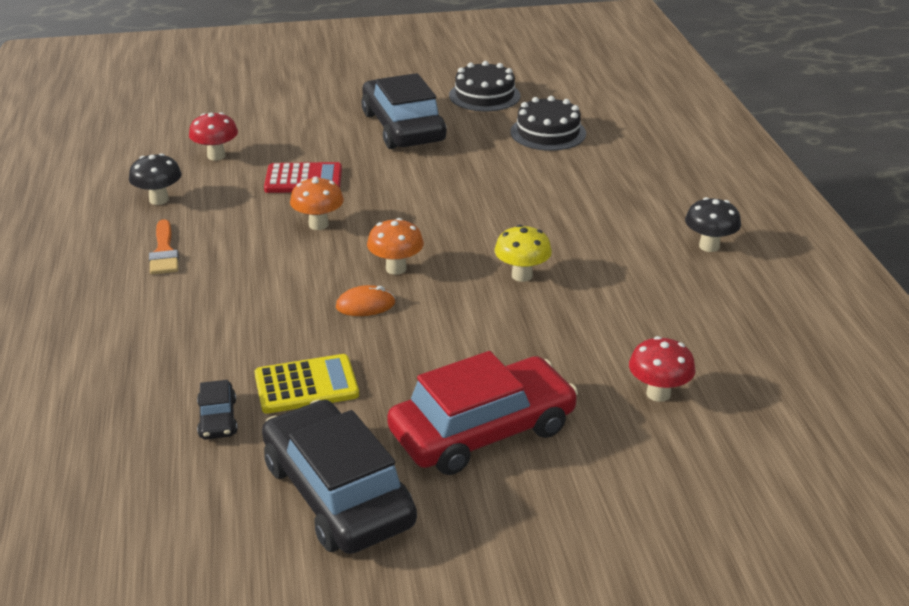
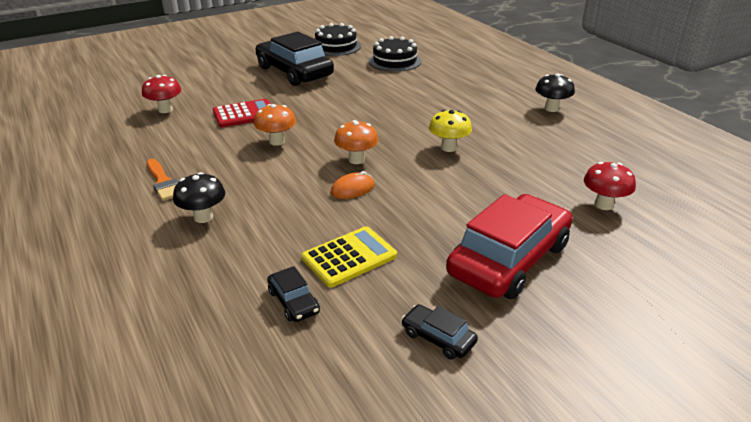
camera: 20 degrees left, 0 degrees up
(159, 200) = (136, 146): black mushroom -> black mushroom (203, 217)
(338, 493) = (438, 338): black car -> black car, size x0.43

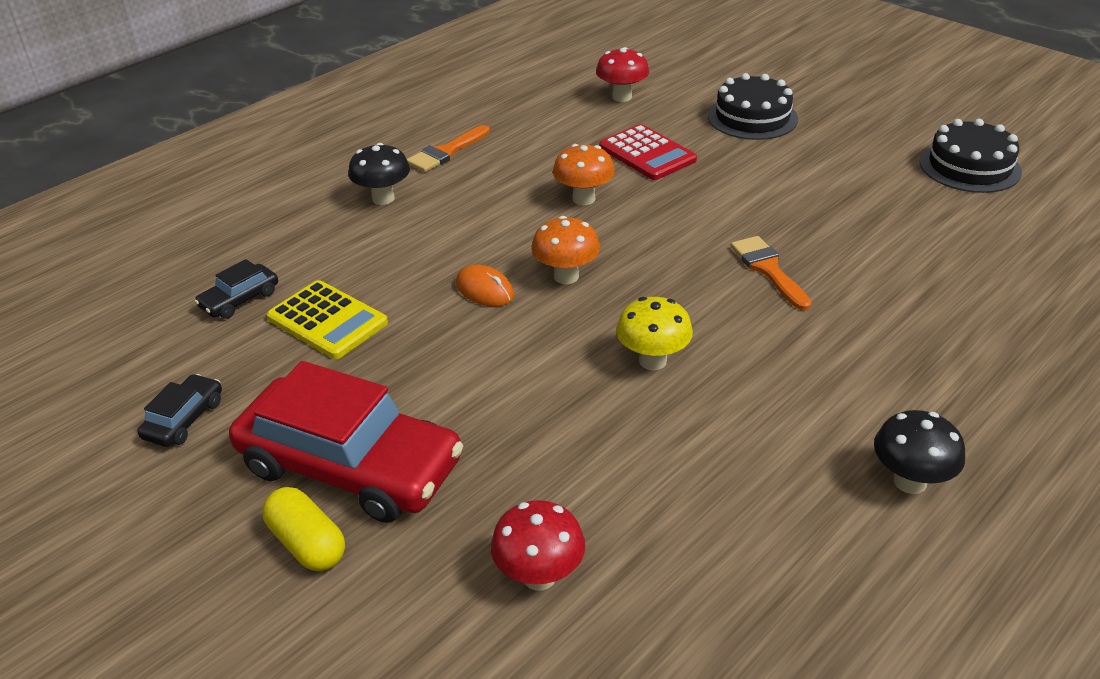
camera: 75 degrees right, 5 degrees up
(294, 72) = (822, 155): black car -> none
(388, 105) = (768, 269): none -> orange brush
(394, 61) = (966, 241): black cake -> black cake (752, 117)
(576, 282) = (307, 543): none -> yellow capsule

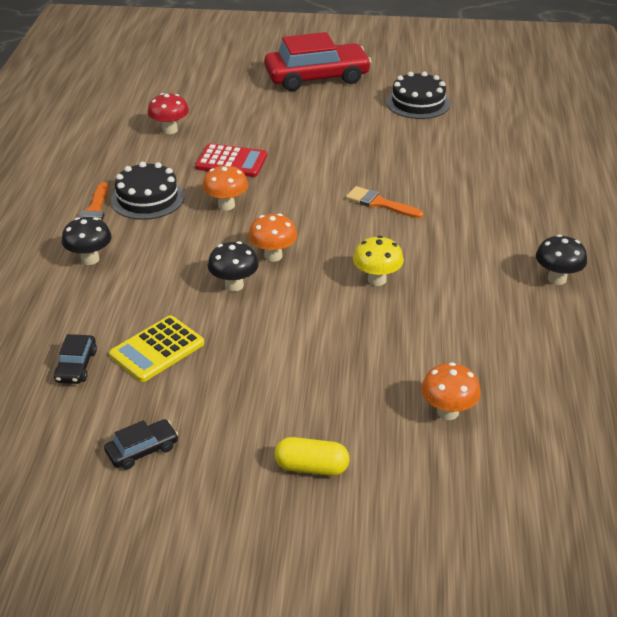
camera: 40 degrees left, 0 degrees up
(184, 419) = (142, 450): black car -> black car turned 75 degrees clockwise
(327, 321) = (157, 349): yellow calculator -> yellow calculator turned 135 degrees clockwise
(350, 466) = (282, 417): red car -> red car (317, 77)
(485, 290) = (234, 285): orange mouse -> black mushroom
(539, 576) = (448, 412): red mushroom -> orange mushroom
(752, 117) = (268, 115): black cake -> black cake (147, 198)

